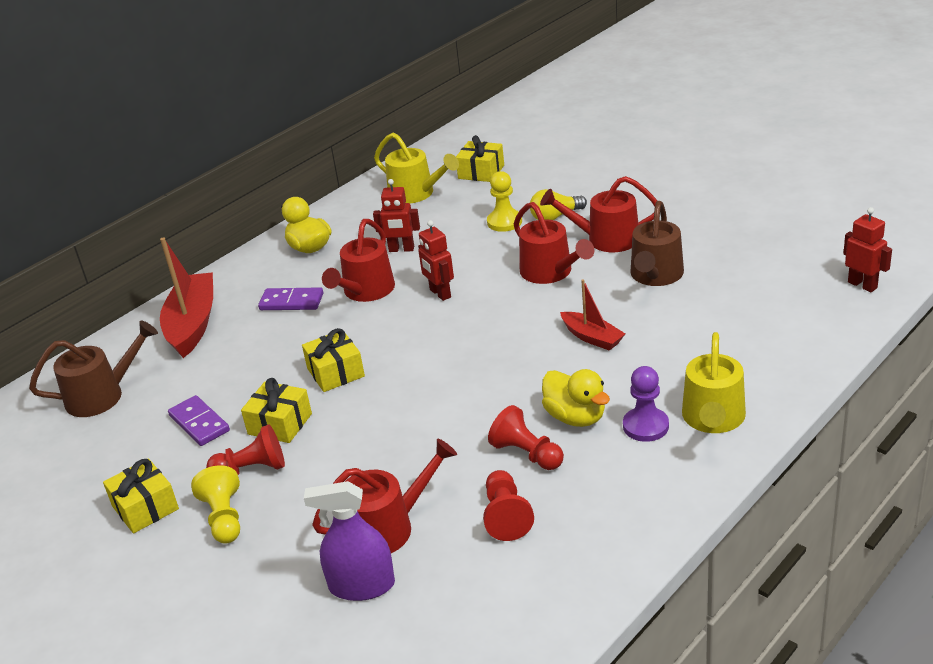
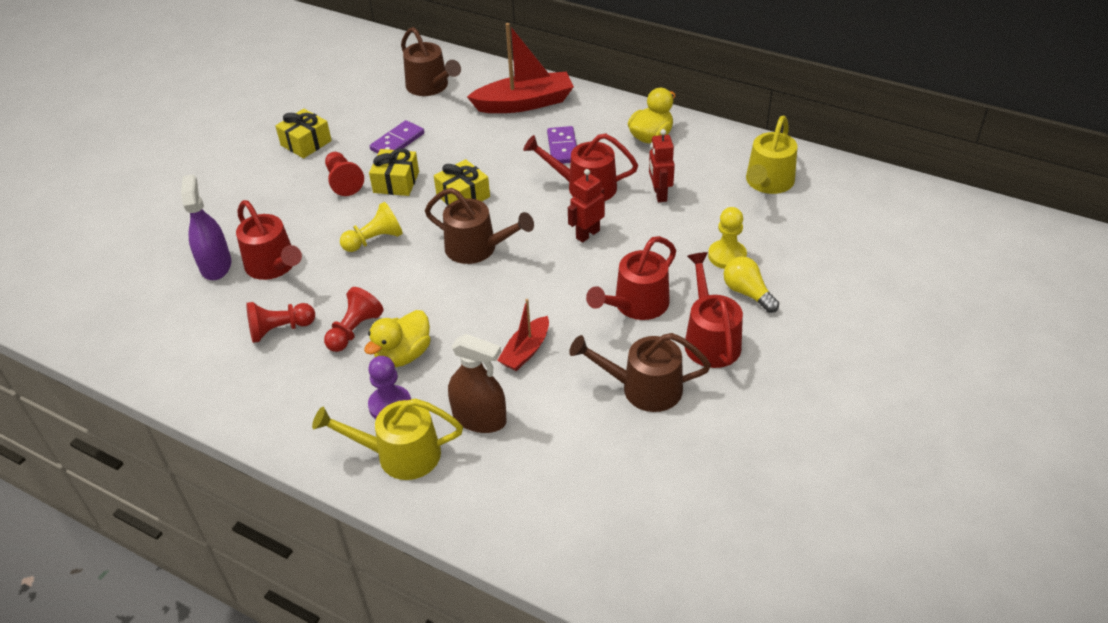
camera: 75 degrees right, 10 degrees up
(224, 518) = (292, 182): yellow pawn -> yellow pawn (374, 240)
(429, 364) = (477, 248): none -> brown watering can
(481, 172) = (828, 221): yellow gift -> none
(674, 368) = (479, 419): none -> brown spray bottle
(862, 285) = (654, 584): red robot -> none

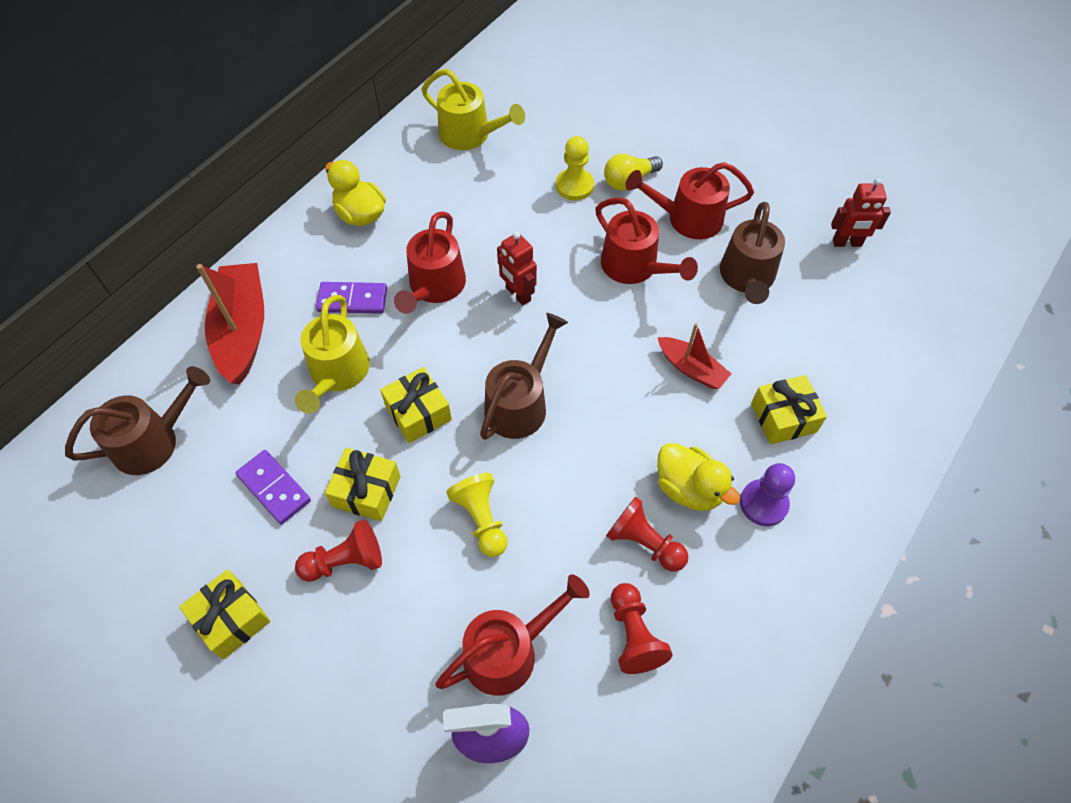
camera: 85 degrees left, 15 degrees up
(400, 455) = (832, 494): yellow watering can -> yellow watering can (337, 373)
(479, 419) = (783, 417): brown spray bottle -> yellow gift
(659, 194) = (465, 222): red robot -> red robot (847, 243)

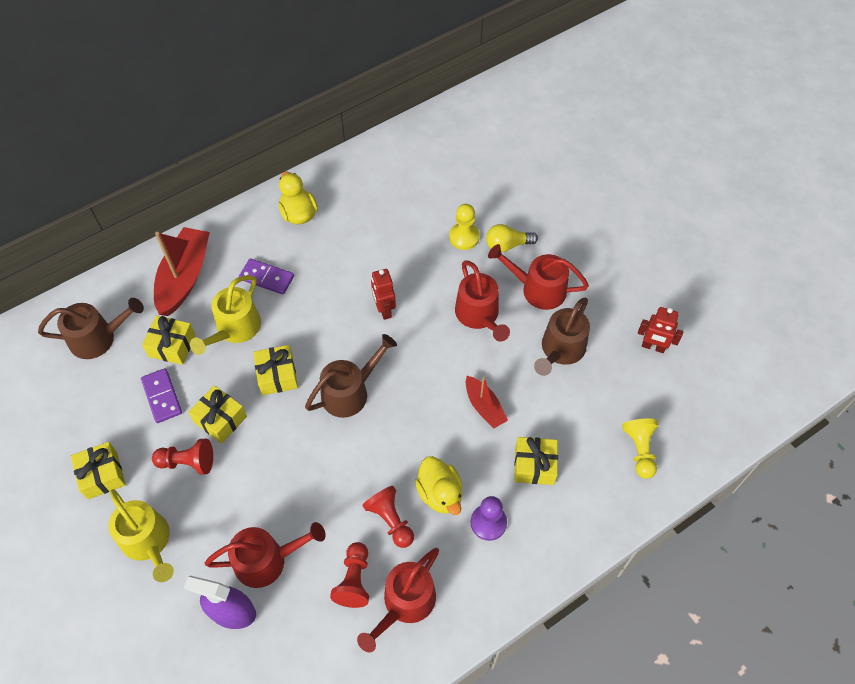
camera: 20 degrees right, 0 degrees up
(261, 420) = (172, 346): none -> yellow gift
(434, 287) = (327, 286): red watering can -> red watering can (405, 603)
(470, 135) = (404, 173): yellow watering can -> yellow watering can (148, 541)
(481, 519) = (288, 465): yellow pawn -> yellow pawn (640, 450)

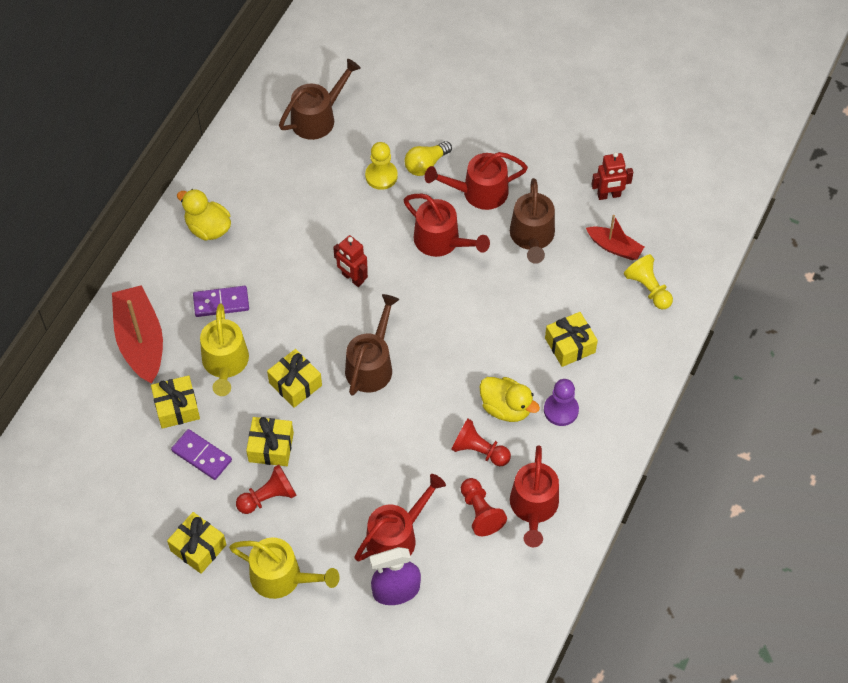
camera: 30 degrees left, 0 degrees up
(98, 338) = (99, 436): brown watering can -> brown watering can (317, 118)
(484, 406) = (497, 318): red boat -> red boat (614, 247)

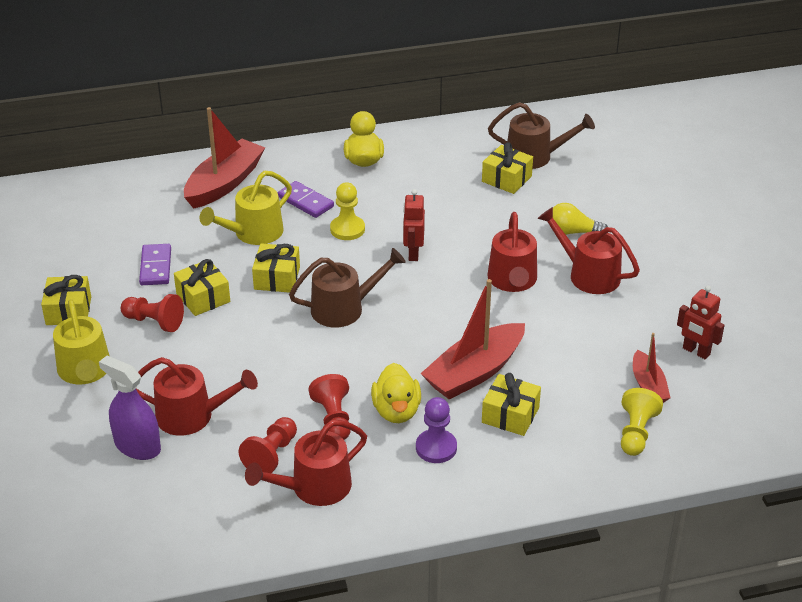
camera: 50 degrees right, 20 degrees down
(177, 408) = (185, 231): yellow gift -> yellow gift (506, 179)
(381, 176) = (528, 215): yellow pawn -> yellow pawn (347, 229)
(511, 334) = (474, 372): none -> red boat
(532, 237) = (588, 329): brown watering can -> none

